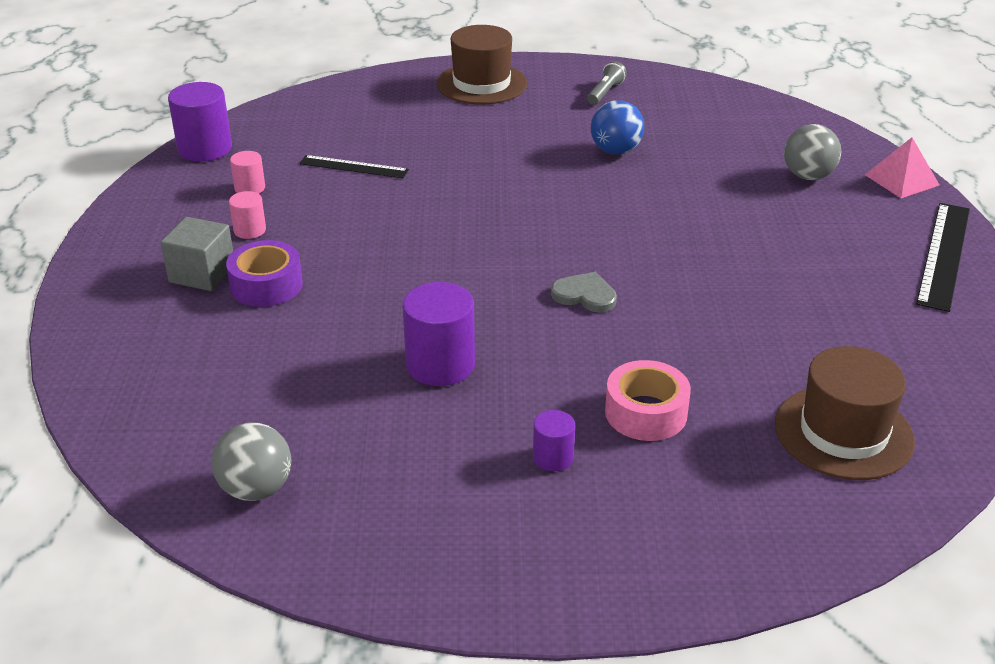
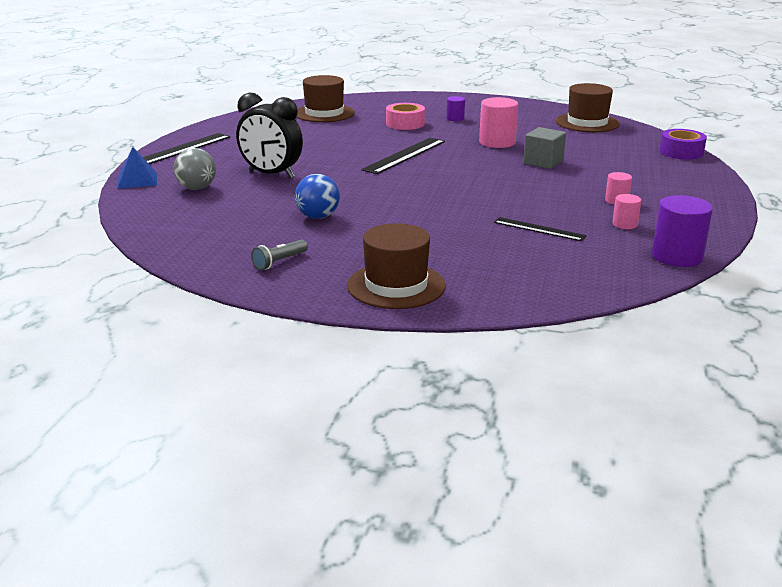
camera: 165 degrees left, 10 degrees down
(202, 274) = (642, 184): grey cube -> grey cube (543, 162)
(256, 489) = (587, 123): grey ball -> brown hat
(266, 285) = (597, 176): purple tape -> purple tape (681, 152)
(440, 365) = (497, 142): purple cylinder -> pink cylinder
(585, 295) = (404, 155): grey heart -> black ruler
(744, 217) = (271, 174): none -> black clock
(902, 180) = (137, 180): pink pyramid -> blue pyramid

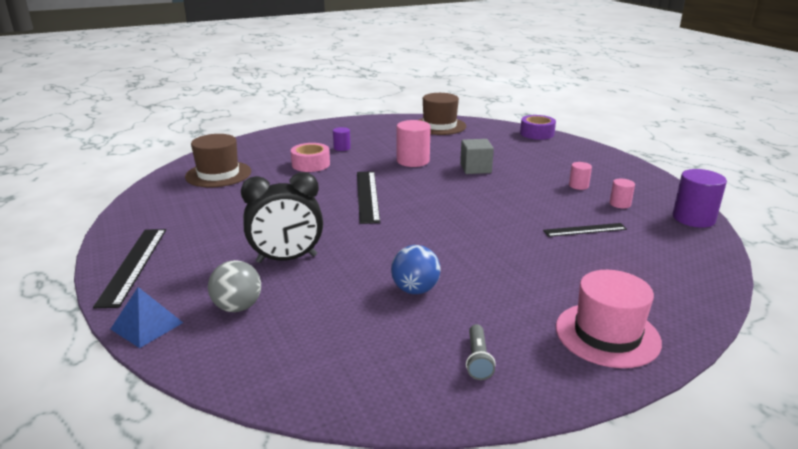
camera: 40 degrees left, 0 degrees up
(396, 286) = (607, 334): brown hat -> pink hat

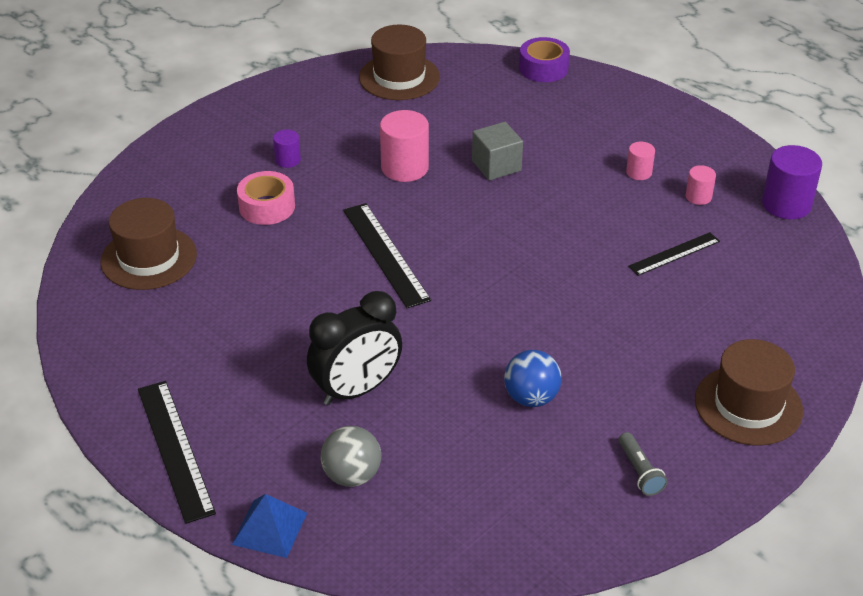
camera: 20 degrees left, 15 degrees up
(607, 334) = (748, 405): pink hat -> brown hat

